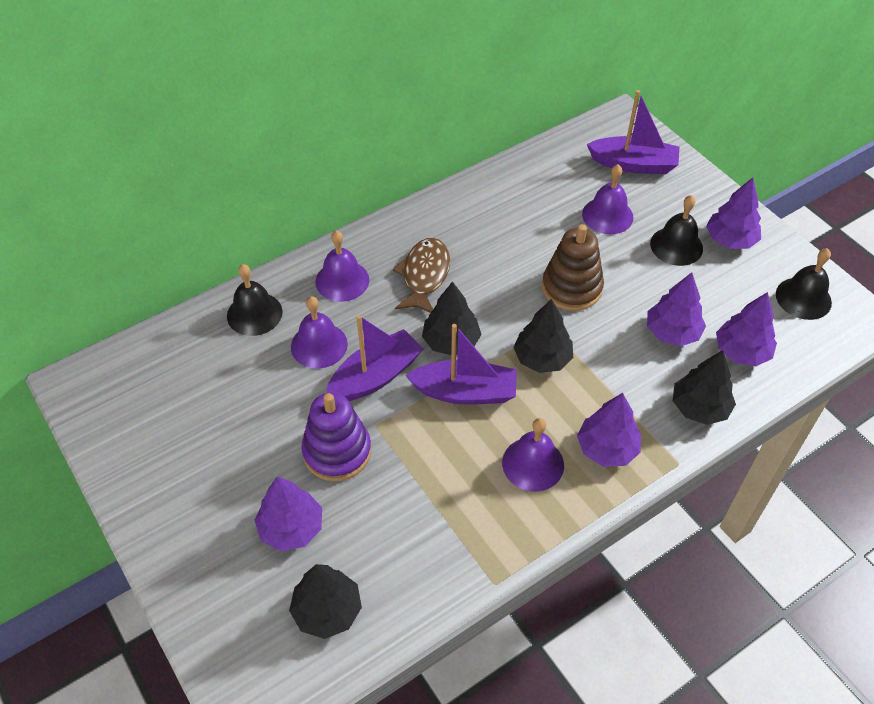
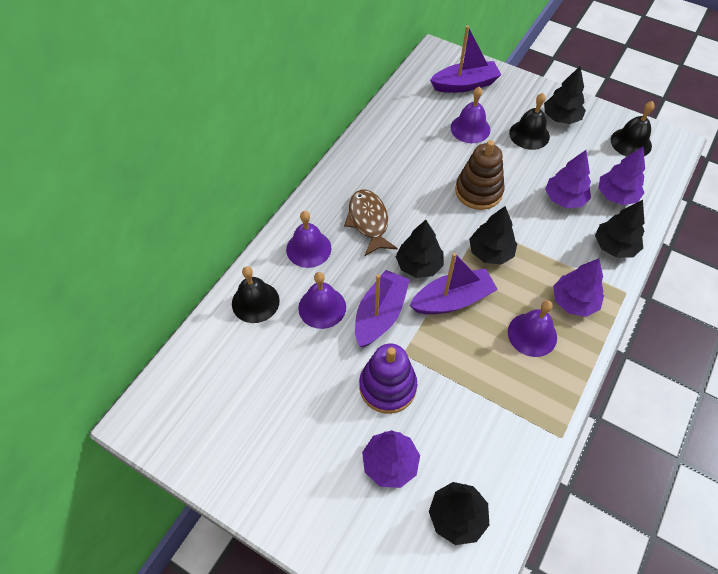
camera: 25 degrees left, 5 degrees up
(730, 240) = (561, 118): purple tree -> black tree

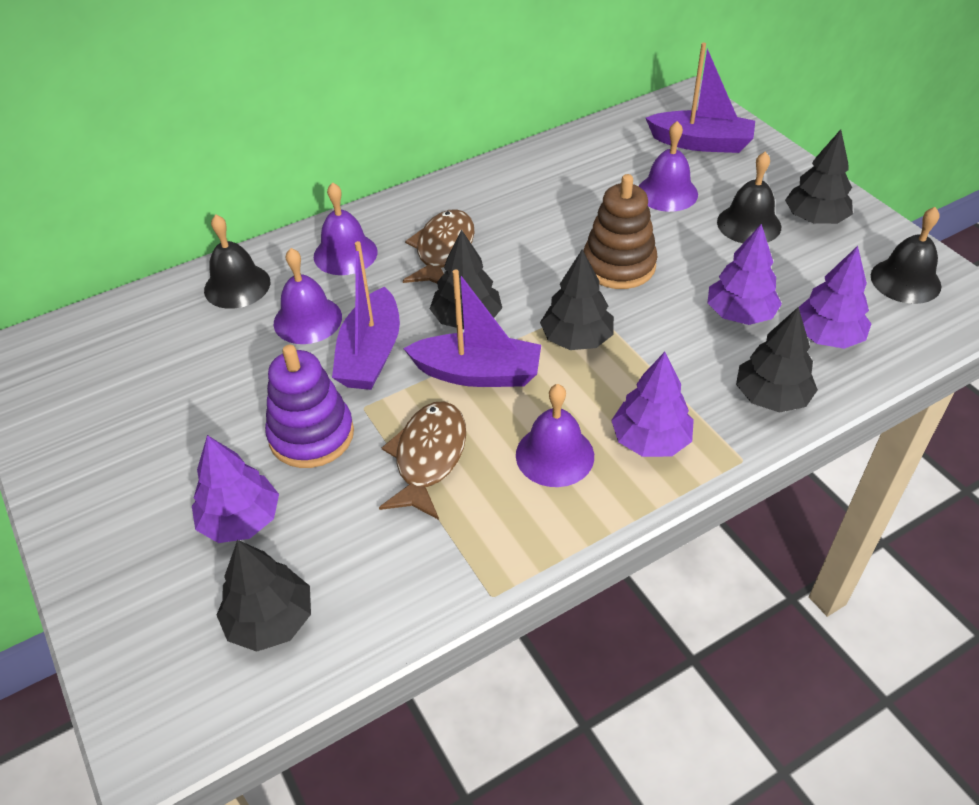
camera: 30 degrees right, 10 degrees down
(380, 315) = (370, 354): purple boat -> purple boat turned 135 degrees clockwise
(466, 369) = (428, 457): none -> brown fish

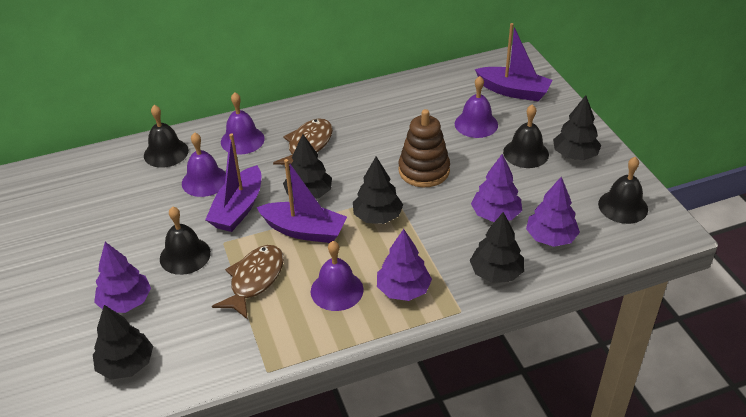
camera: 10 degrees right, 5 degrees down
(311, 435) = (185, 255): purple stacking toy -> black bell

